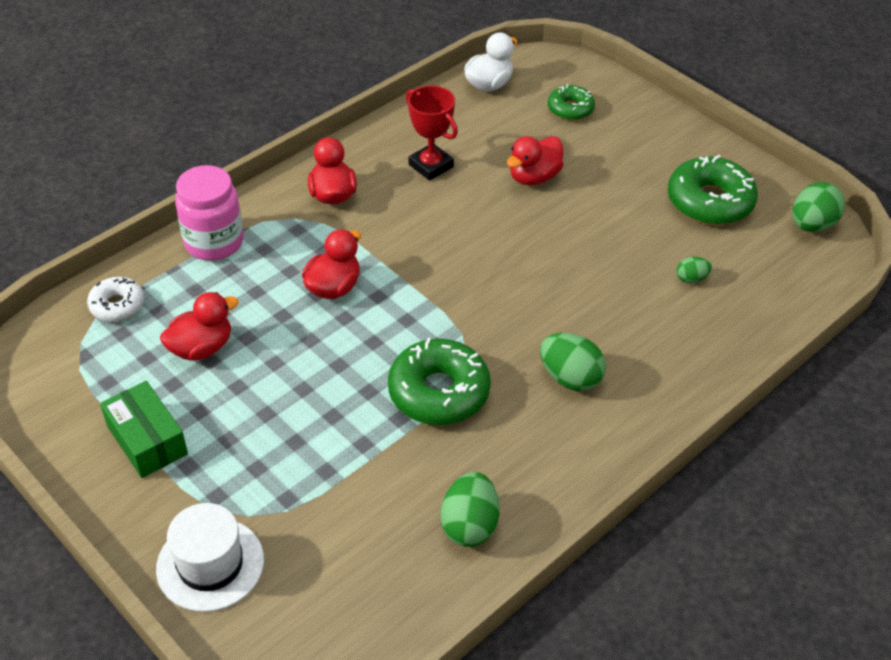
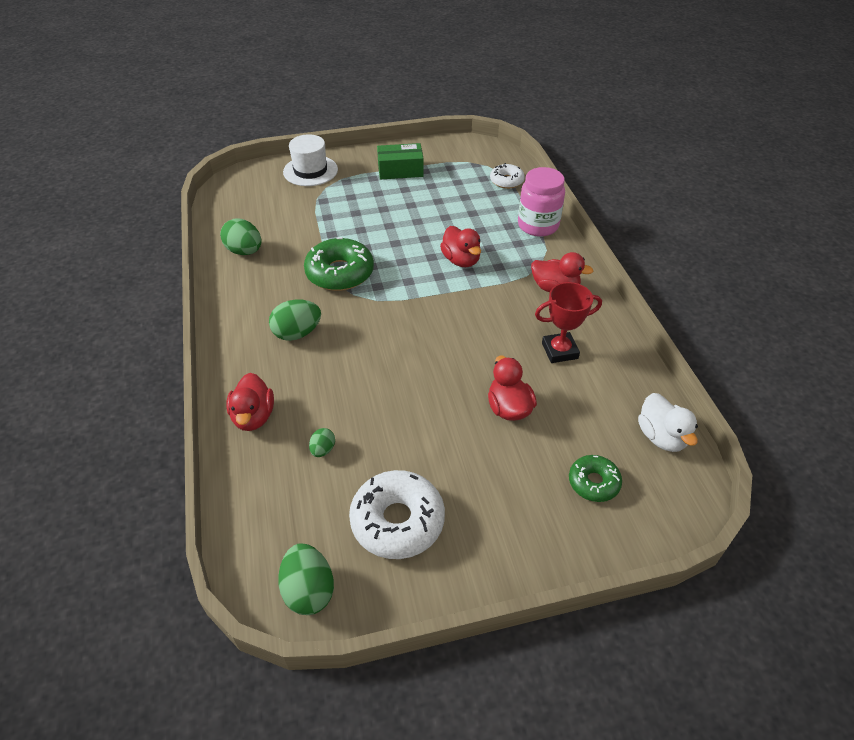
camera: 120 degrees right, 0 degrees up
(201, 348) = (450, 200): red duck -> red duck (253, 416)
(710, 202) = (397, 521): green donut -> white donut

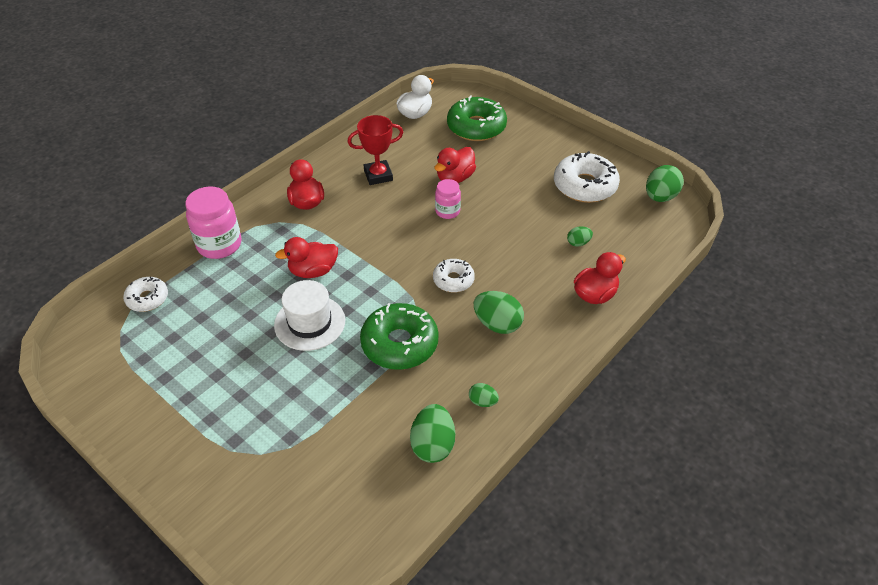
camera: 125 degrees left, 0 degrees up
(245, 288) = (482, 402): none -> green egg
(310, 171) = (233, 496): white hat -> white hat (310, 323)
(370, 332) = (453, 280): none -> white donut
(400, 170) = (177, 401): green box -> none
(461, 260) = (313, 271): red duck -> red duck turned 135 degrees counterclockwise
(461, 374) = (447, 211): none -> pink jar
(559, 351) = (378, 175): red trophy -> red trophy turned 60 degrees counterclockwise
(593, 482) = (476, 127): green donut -> green donut, size x1.73

